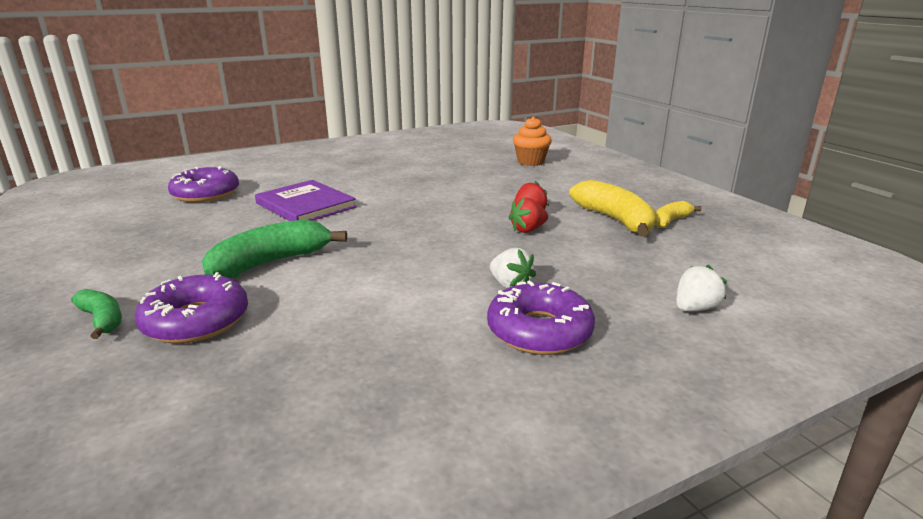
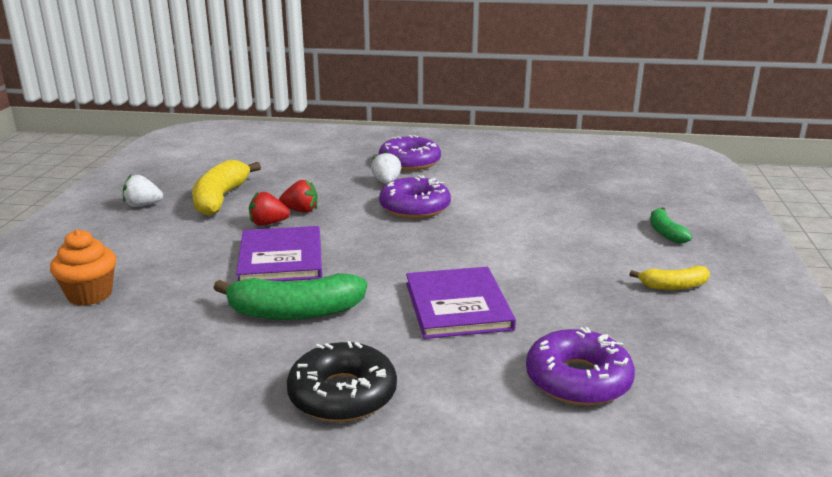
camera: 145 degrees left, 0 degrees up
(196, 321) = (599, 215): purple donut -> purple donut (414, 207)
(271, 263) = (533, 242): green banana -> green banana (295, 312)
(333, 166) = (342, 394): none -> black donut
(468, 198) = (281, 258): none -> purple book
(670, 221) = (188, 186): yellow banana -> yellow banana (673, 286)
(695, 308) = (316, 150): white strawberry -> white strawberry (143, 205)

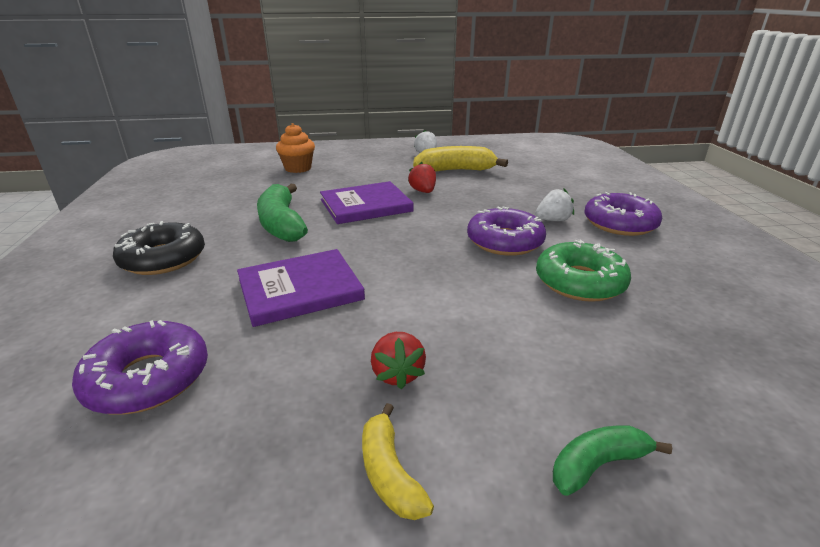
camera: 75 degrees right, 5 degrees up
(301, 211) = (456, 197): red strawberry -> red strawberry (397, 374)
(493, 196) = (579, 282): none -> green donut

